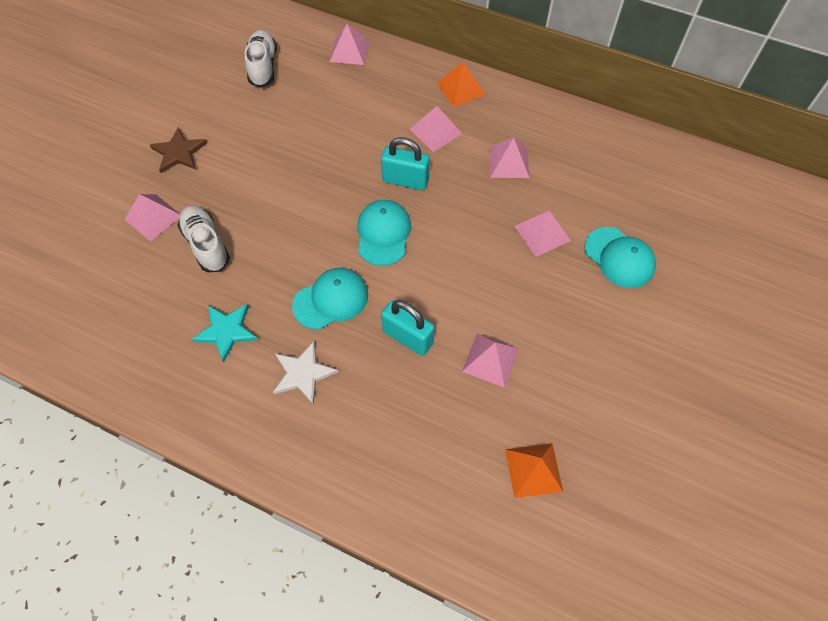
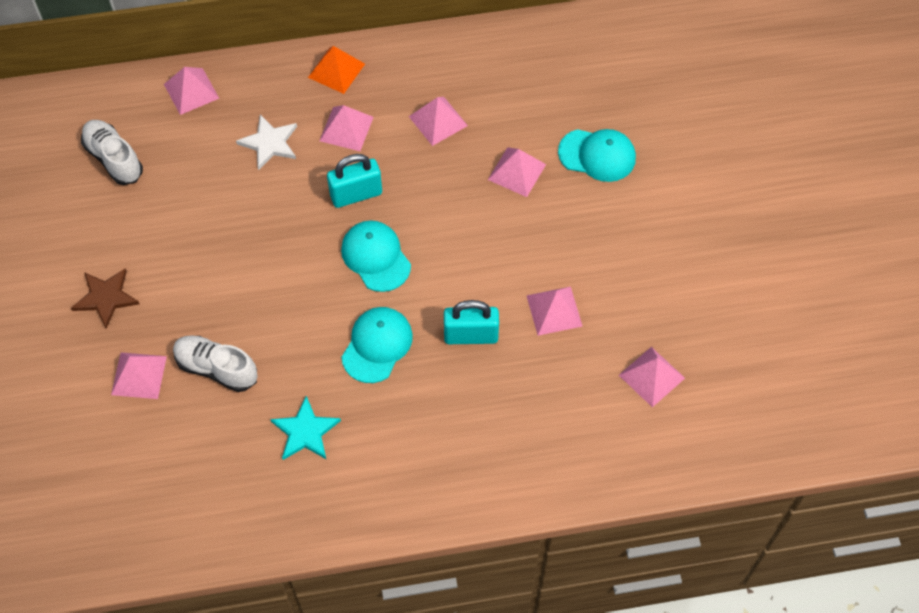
camera: 35 degrees left, 0 degrees up
(303, 373) = (405, 423): white star -> white star (269, 143)
(533, 470) = (651, 376): orange pyramid -> pink pyramid

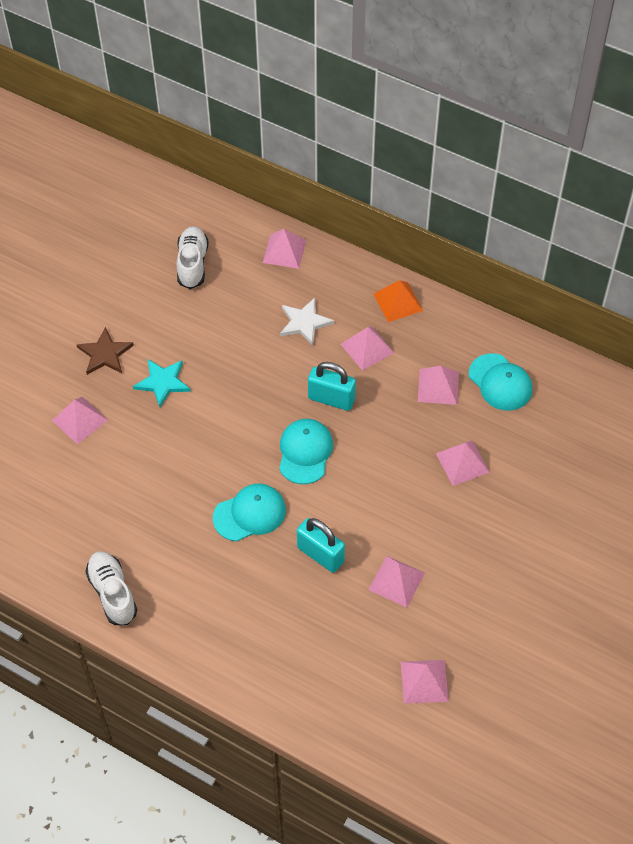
camera: 40 degrees right, 5 degrees down
(217, 368) = (131, 451): white shoe -> white shoe (112, 593)
(305, 431) = (149, 536): turquoise star -> turquoise star (163, 382)
(597, 155) = (535, 492): turquoise cap -> turquoise cap (500, 382)

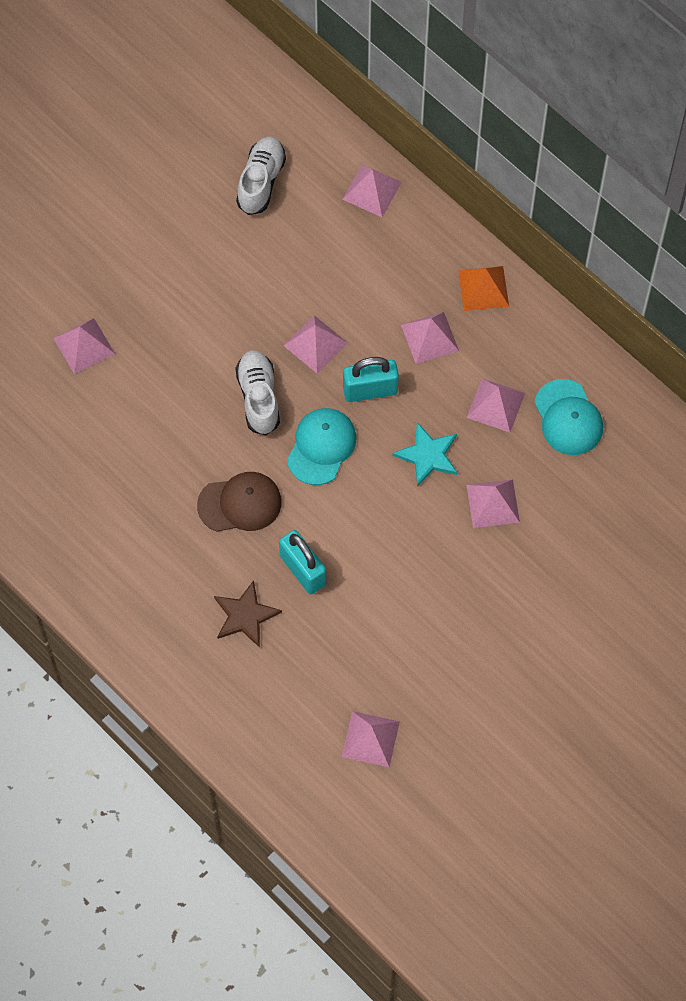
camera: 15 degrees right, 10 degrees up
(105, 354) = (132, 271): brown star -> brown star (245, 615)
(112, 593) = (69, 556): white shoe -> white shoe (258, 397)
(163, 382) = (187, 323): turquoise star -> turquoise star (428, 455)
(250, 514) = (240, 503): turquoise cap -> brown cap
(304, 322) = (368, 288): white star -> none
(331, 399) = (370, 390): turquoise padlock -> turquoise padlock turned 45 degrees counterclockwise
(396, 581) = (376, 621): pink pyramid -> pink pyramid (315, 344)

